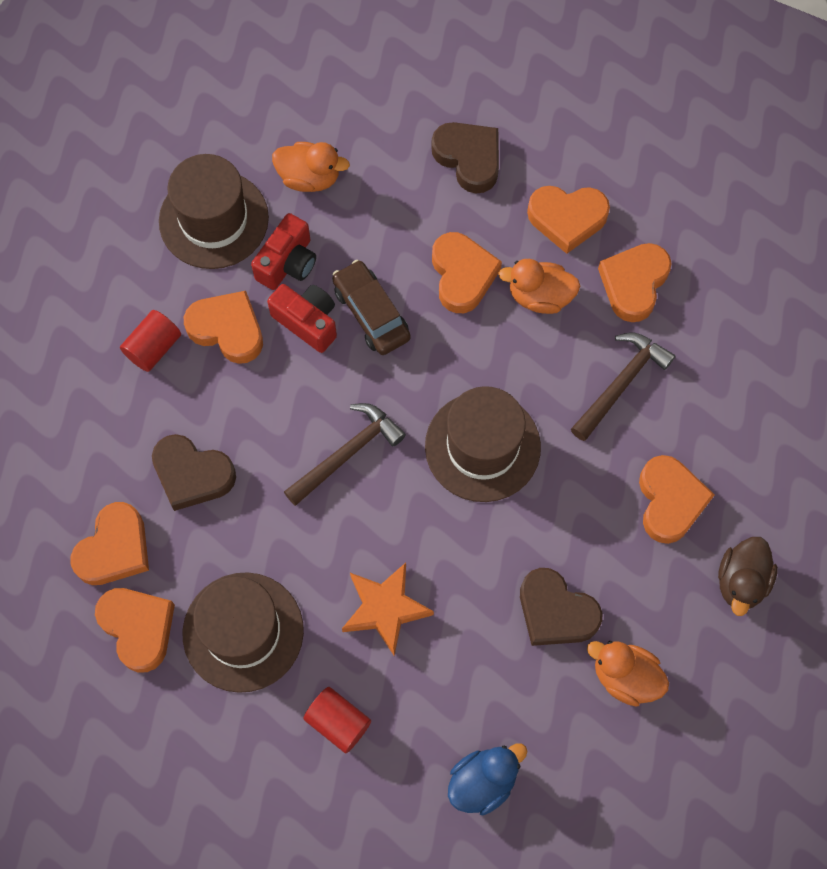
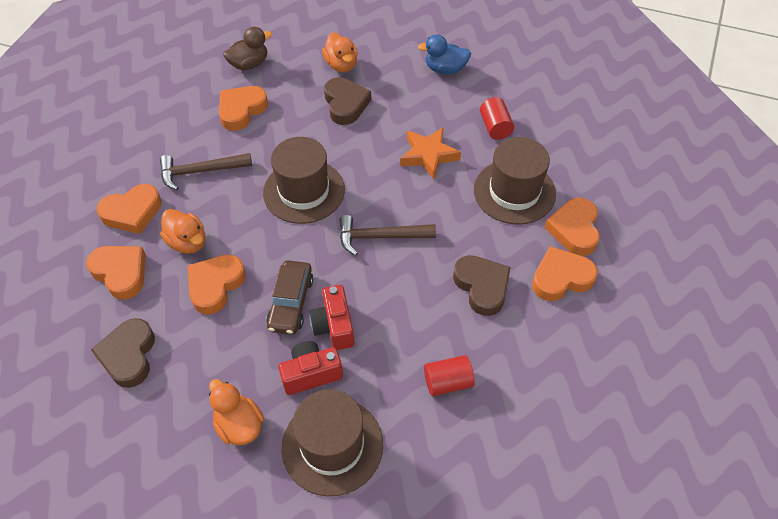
camera: 140 degrees left, 15 degrees down
(227, 329) = (389, 358): orange heart -> none

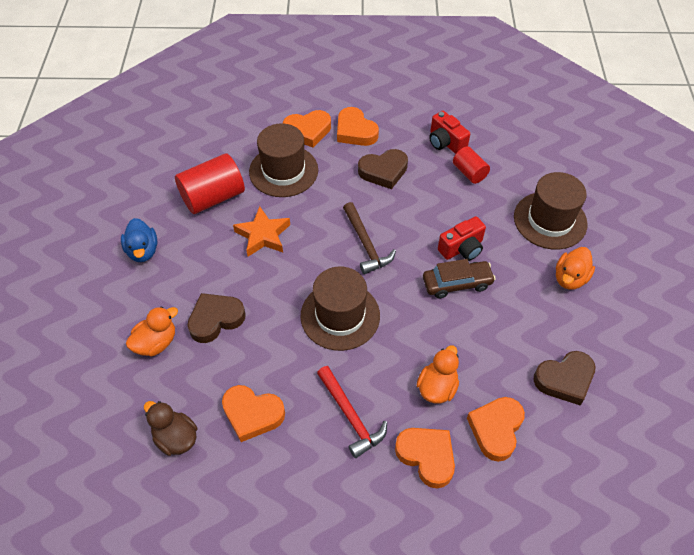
camera: 110 degrees left, 0 degrees up
(200, 171) = (350, 416): brown hammer -> red hammer
(215, 285) = (469, 344): orange heart -> none
(311, 374) = (507, 249): red camera -> red camera (445, 142)
(482, 287) = (383, 171): brown heart -> brown heart turned 150 degrees counterclockwise
(495, 127) = (213, 197): red cylinder -> red cylinder, size x1.76

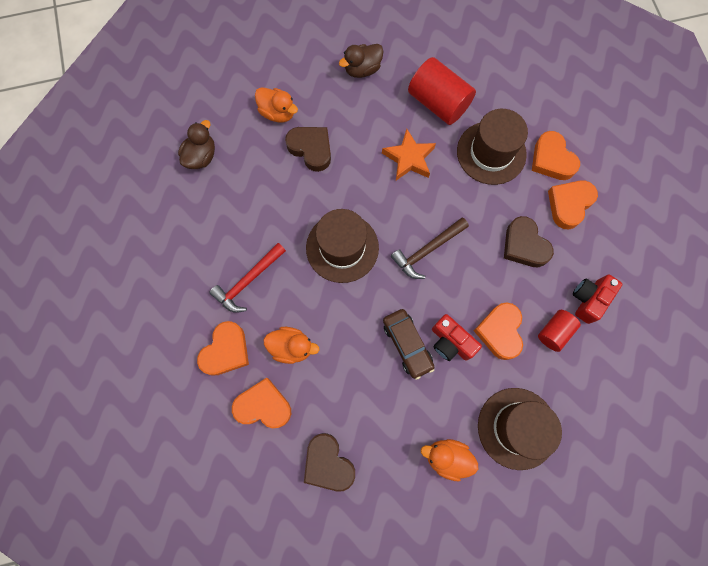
camera: 75 degrees right, 20 degrees up
(143, 251) = (362, 69): blue duck -> brown duck
(252, 414) = (233, 205): orange heart -> orange heart (500, 331)

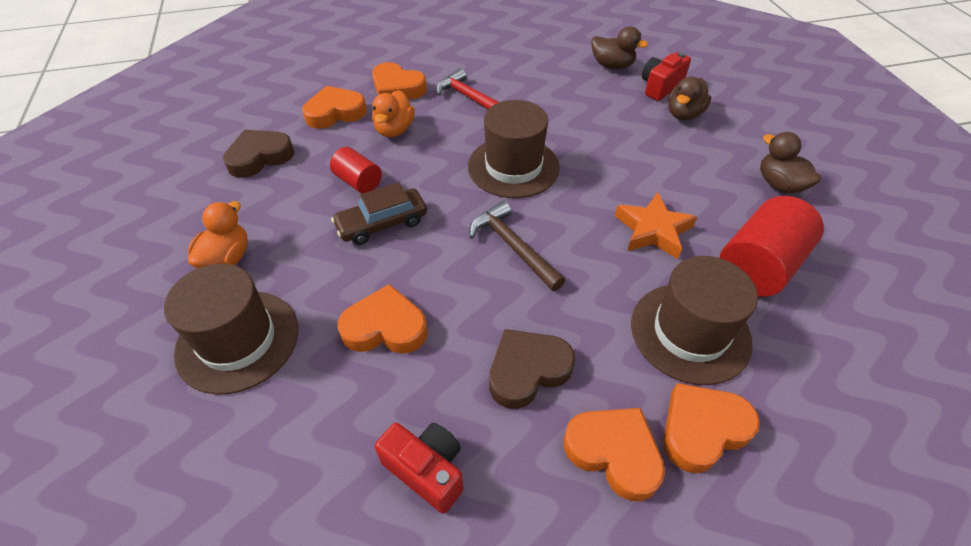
camera: 90 degrees right, 25 degrees down
(263, 406) = (335, 112): orange heart -> orange heart turned 120 degrees counterclockwise
(278, 113) = (684, 114): orange duck -> brown duck
(311, 149) = (642, 140): brown heart -> none
(450, 342) = (378, 268): red camera -> red camera (660, 87)
(554, 332) = (374, 405): red cylinder -> red cylinder (358, 182)

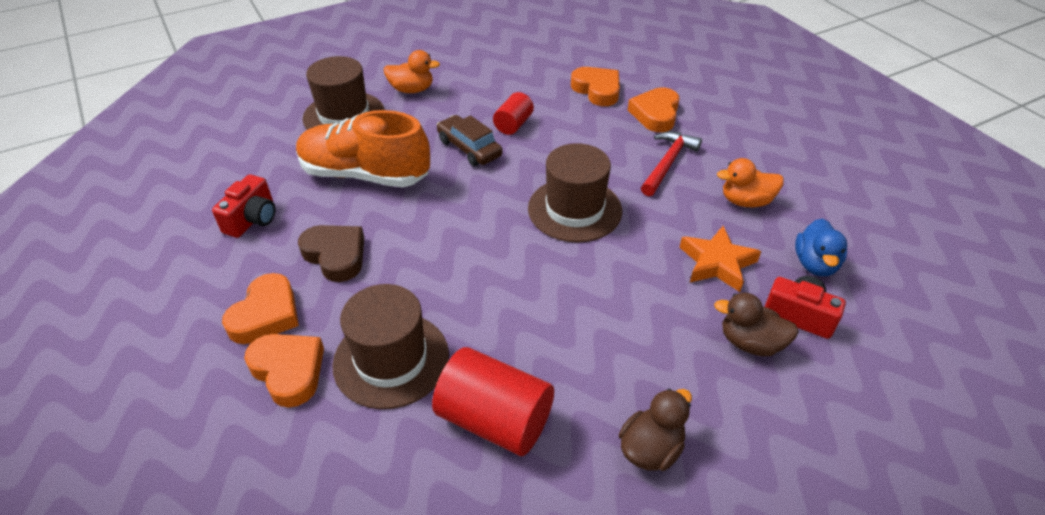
camera: 75 degrees right, 5 degrees down
(260, 157) = (521, 71): brown heart -> none
(385, 327) = (365, 174): orange heart -> orange shoe
(394, 130) = (591, 127): orange duck -> orange duck (745, 201)
(513, 247) = (466, 226): brown hammer -> none
(612, 66) = (815, 264): brown duck -> blue duck
(653, 230) = (521, 324): orange star -> orange star (717, 263)

